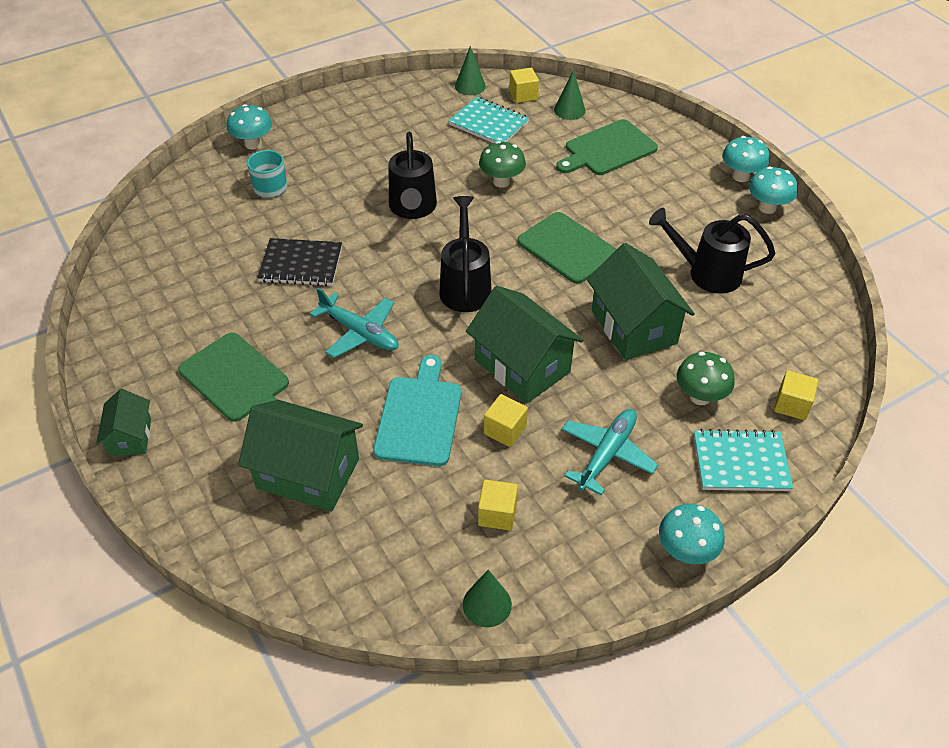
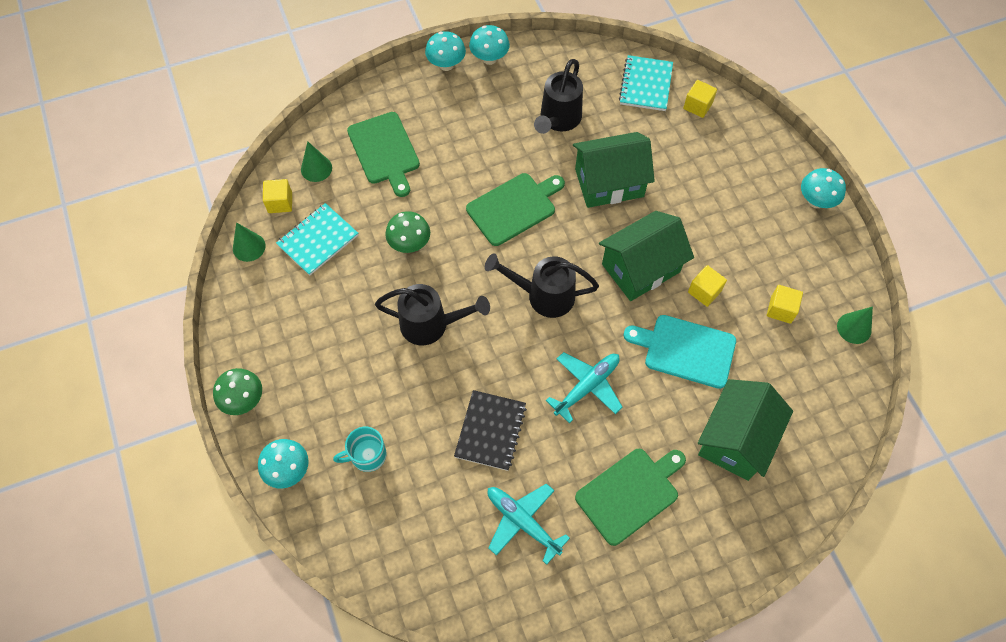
camera: 80 degrees left, 15 degrees up
(130, 437) = (687, 587): green house -> none
(606, 455) = (733, 229): turquoise plane -> turquoise plane (523, 522)
(700, 397) = (684, 158): green mushroom -> green mushroom (244, 400)
(740, 462) = (745, 150): turquoise notebook -> turquoise notebook (645, 85)

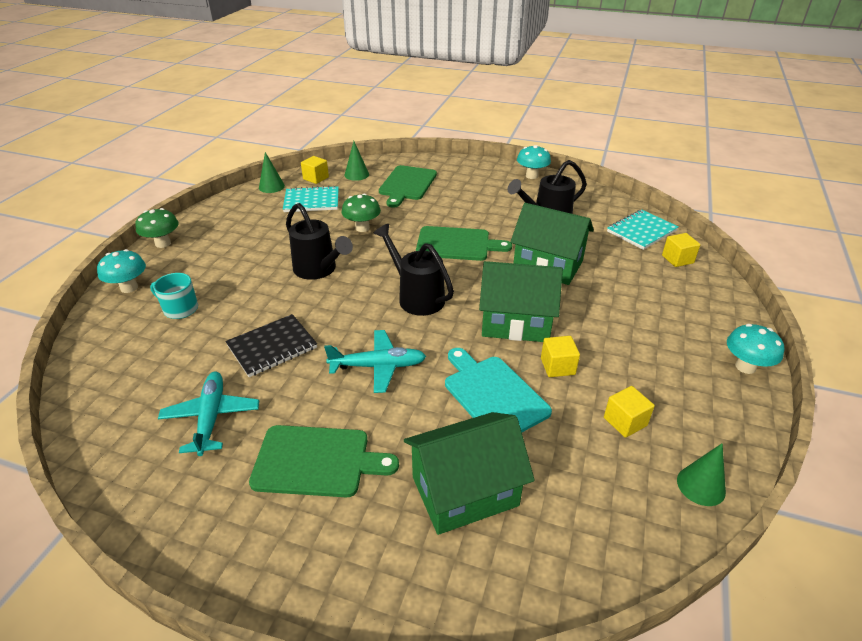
camera: 40 degrees right, 25 degrees down
(446, 65) = (498, 168): turquoise mushroom -> none

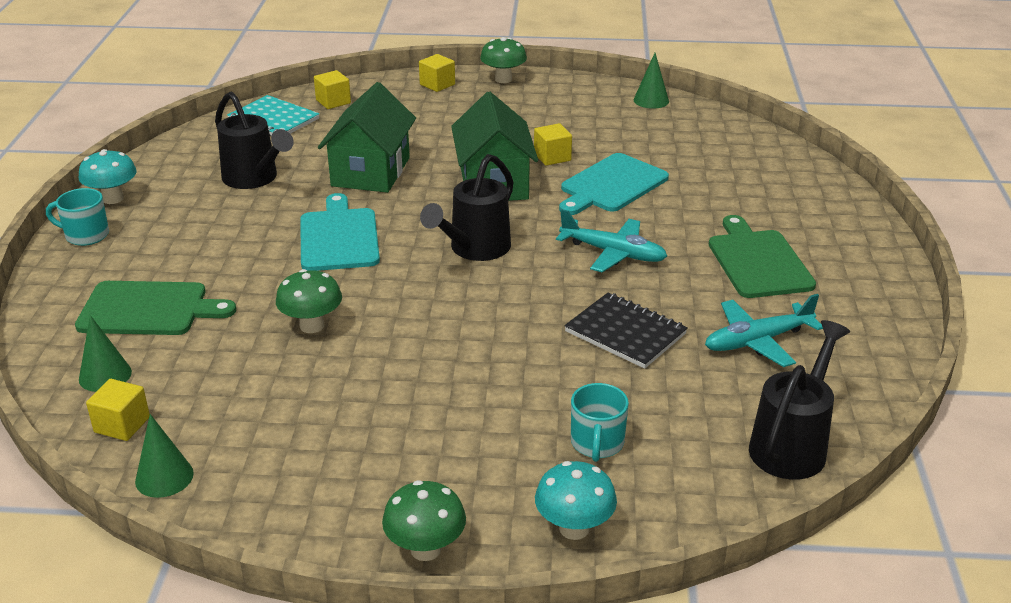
camera: 105 degrees left, 5 degrees down
(312, 201) = (224, 404): turquoise notebook -> none
(319, 270) = (445, 339): black watering can -> black watering can (792, 444)
(378, 366) = (613, 253): turquoise plane -> turquoise plane turned 135 degrees clockwise
(457, 244) = (339, 237): green cutting board -> turquoise cutting board
(465, 491) = (730, 186): green house -> none
(491, 169) = (86, 235): none -> turquoise mug
(625, 421) = (604, 126): yellow cube -> yellow cube (437, 84)
(745, 367) = (503, 79): turquoise mushroom -> green mushroom

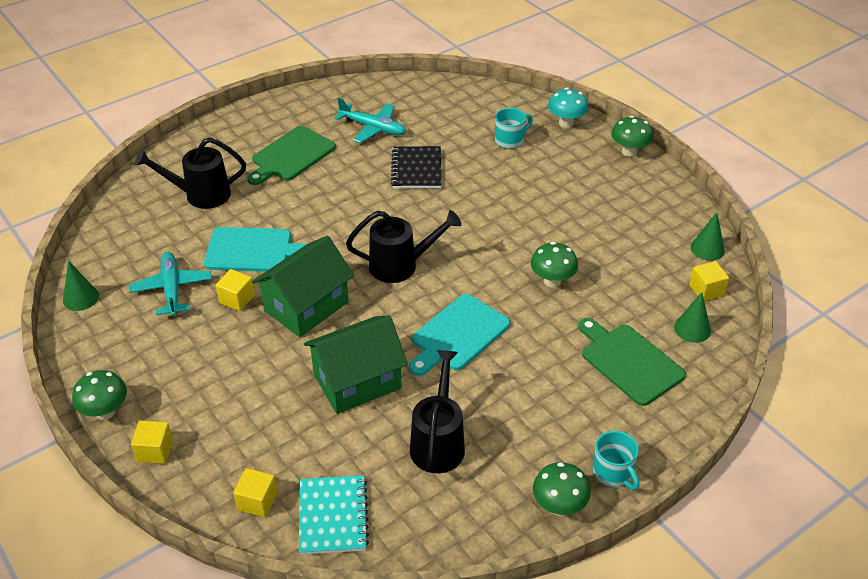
camera: 130 degrees left, 10 degrees up
(113, 198) = (559, 506): turquoise mushroom -> green mushroom
(613, 253) = (341, 209): turquoise plane -> turquoise plane (172, 289)
(792, 444) = (442, 93): black watering can -> black watering can (200, 195)

